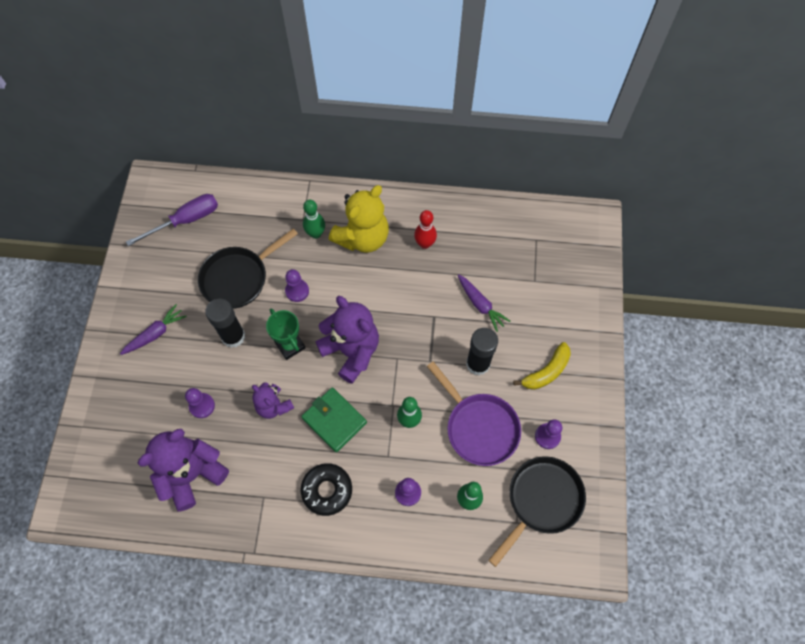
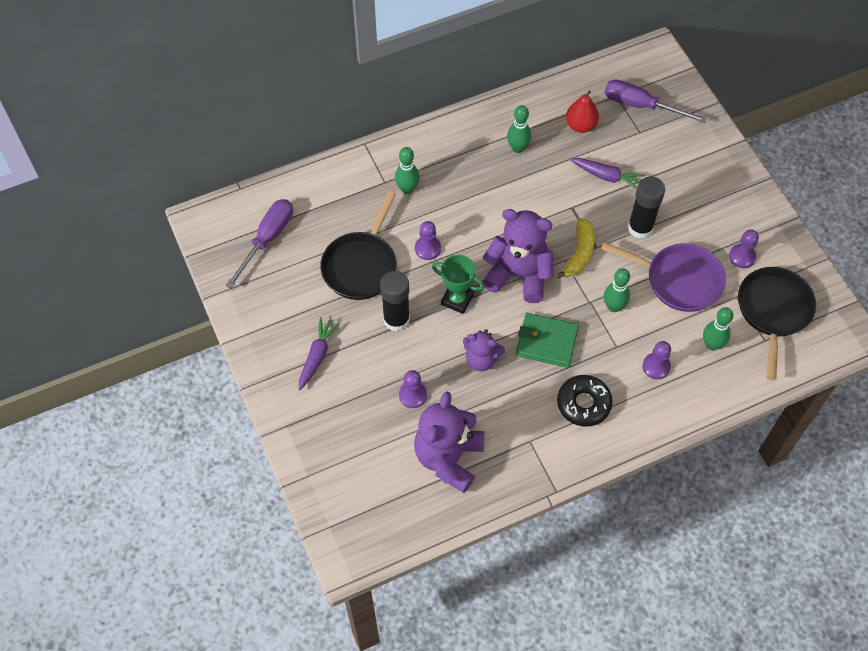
camera: 30 degrees left, 5 degrees down
(362, 238) = (455, 170): yellow teddy bear -> none
(425, 244) = (518, 148): red bowling pin -> green bowling pin
(489, 250) = (580, 125): none -> red pear
(546, 372) = (704, 204): yellow banana -> yellow banana (579, 253)
(551, 258) = (641, 105): none -> purple screwdriver

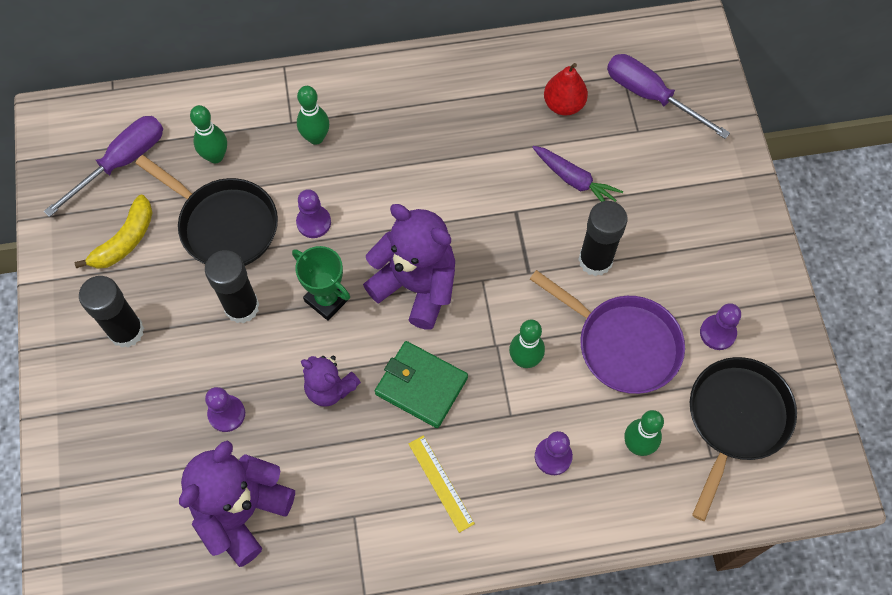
camera: 15 degrees right, 5 degrees up
(317, 356) = (126, 331): purple carrot -> black glue stick
(361, 265) = (224, 224): black pan -> black pan turned 90 degrees counterclockwise
(518, 148) = (473, 116): green bowling pin -> green bowling pin (215, 156)
(579, 253) = (504, 276): yellow banana -> yellow banana (125, 240)
(583, 404) = (440, 483): black donut -> yellow ruler

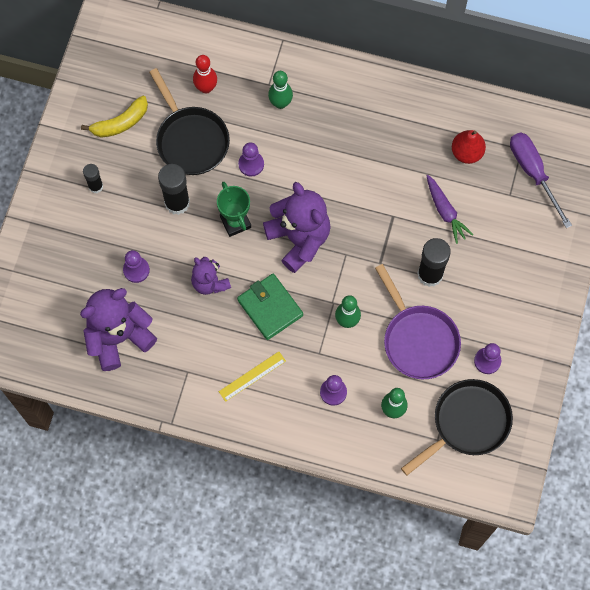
camera: 25 degrees right, 5 degrees up
(121, 162) = (141, 65): purple screwdriver -> none
(126, 331) = (96, 186): black glue stick -> black glue stick, size x0.59
(215, 156) = (206, 88): green bowling pin -> red bowling pin
(440, 483) = (252, 376): yellow ruler -> yellow ruler turned 60 degrees clockwise

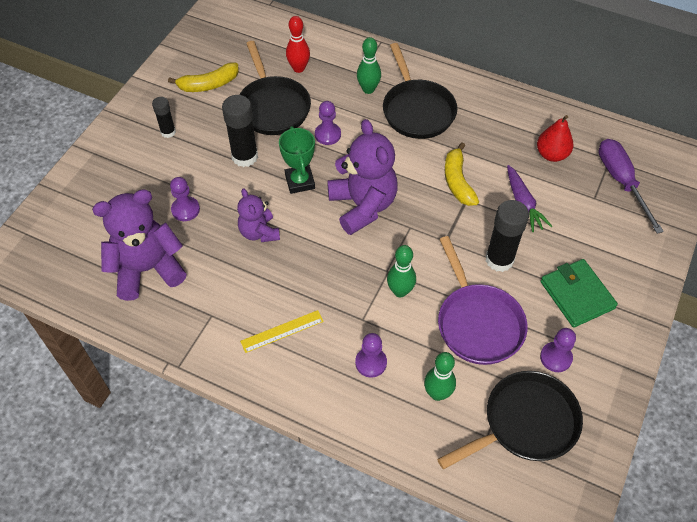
camera: 10 degrees right, 15 degrees down
(270, 308) = (317, 265): green wallet -> green wallet (577, 295)
(332, 121) = (417, 110): none -> black pan
(382, 197) = (457, 181): none -> yellow banana

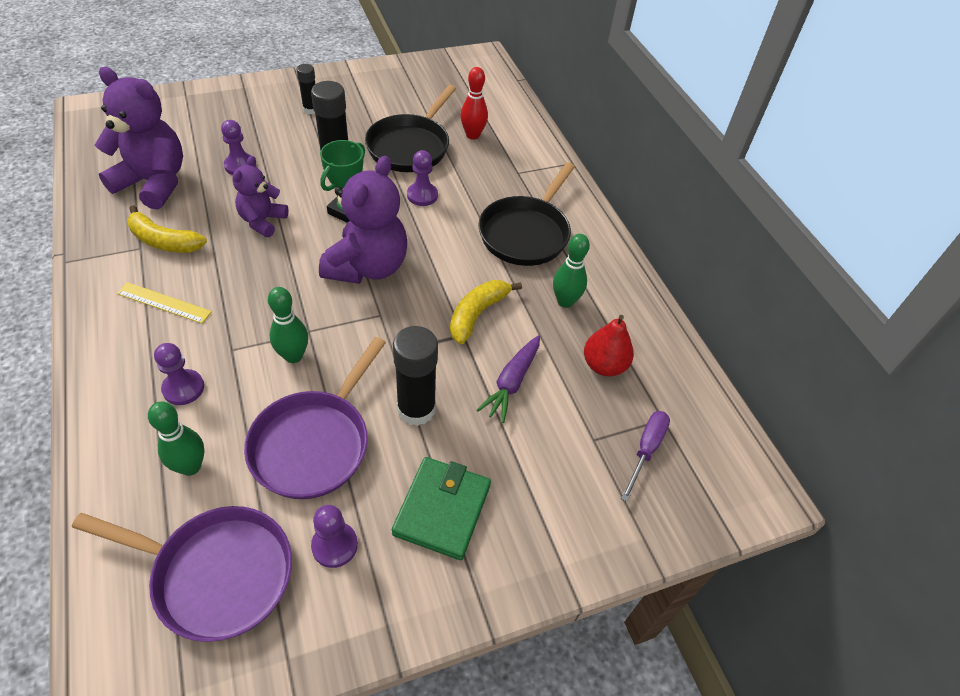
camera: 40 degrees right, 5 degrees down
(208, 84) = (387, 100): yellow banana -> yellow banana (164, 241)
(368, 89) = (507, 188): green bowling pin -> green bowling pin (565, 301)
(525, 423) = (216, 573): black pan -> purple pan
(621, 181) = (646, 450): purple screwdriver -> purple screwdriver, size x0.65

